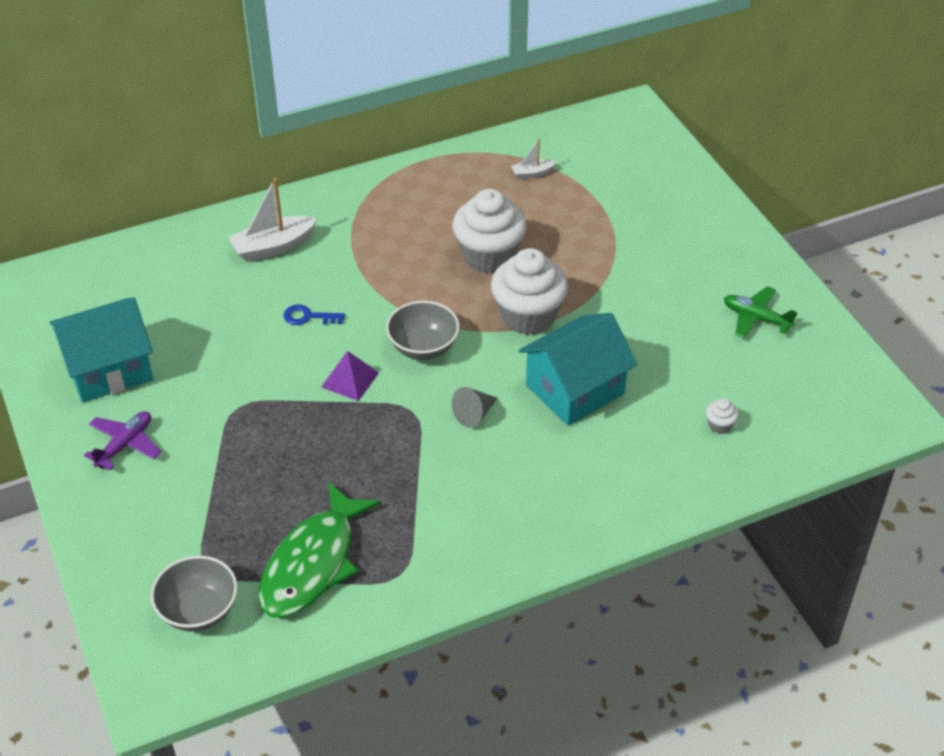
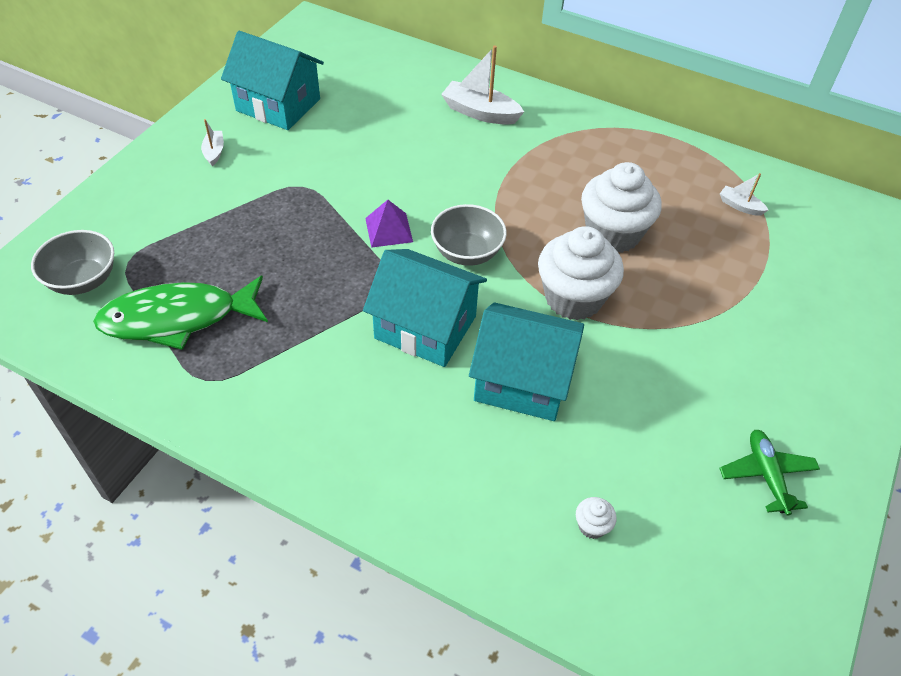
camera: 50 degrees right, 5 degrees up
(125, 445) = (214, 152): purple plane -> white boat
(308, 317) = (430, 170): blue key -> none
(474, 414) = (425, 327): grey cone -> turquoise house

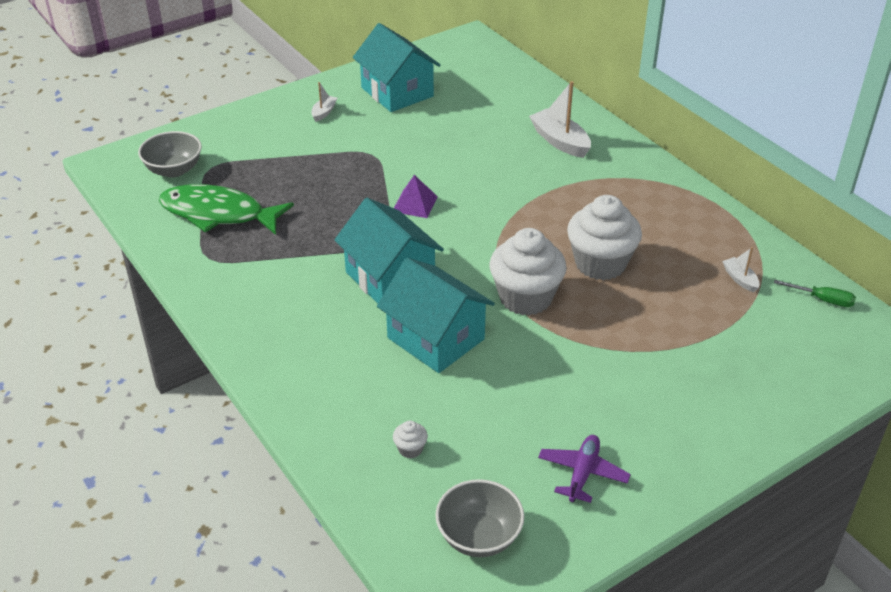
camera: 30 degrees right, 10 degrees down
(467, 252) = (464, 238): grey bowl -> grey bowl (479, 536)
(766, 475) = (582, 473): green plane -> purple plane
(818, 202) = (822, 300): none -> green screwdriver

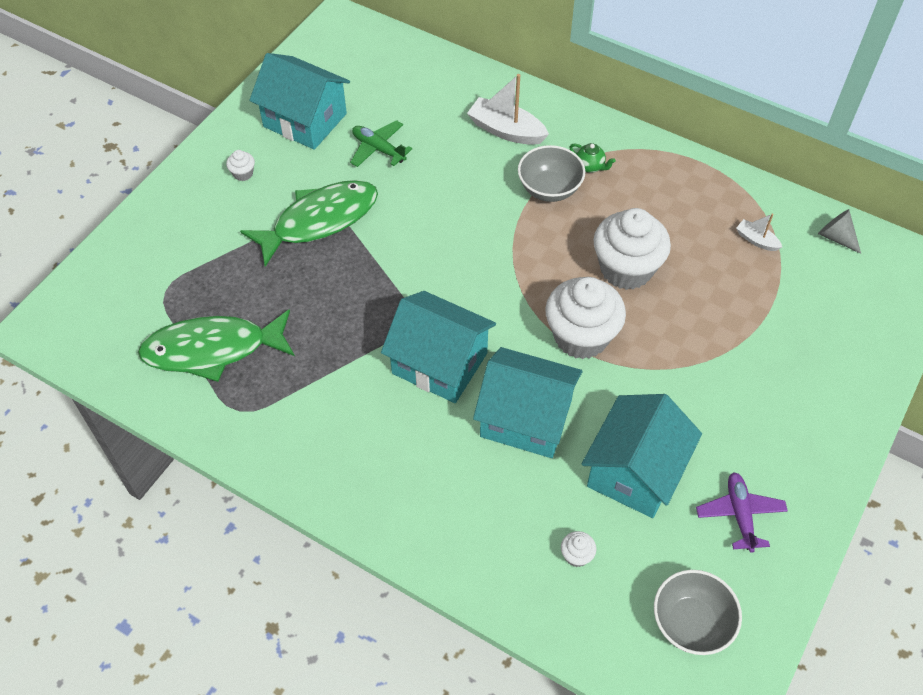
camera: 25 degrees left, 15 degrees up
(174, 170) = (125, 309): grey bowl -> grey bowl (549, 189)
(324, 112) = (243, 174): white boat -> white cupcake
(361, 157) = (319, 221): none -> green fish
(414, 204) = (409, 261): purple pyramid -> none
(443, 125) = (378, 149): none -> green plane
(506, 408) = (635, 471): none -> turquoise house
(617, 185) = (590, 166): none -> green teapot
(822, 300) = (836, 237): green screwdriver -> grey cone

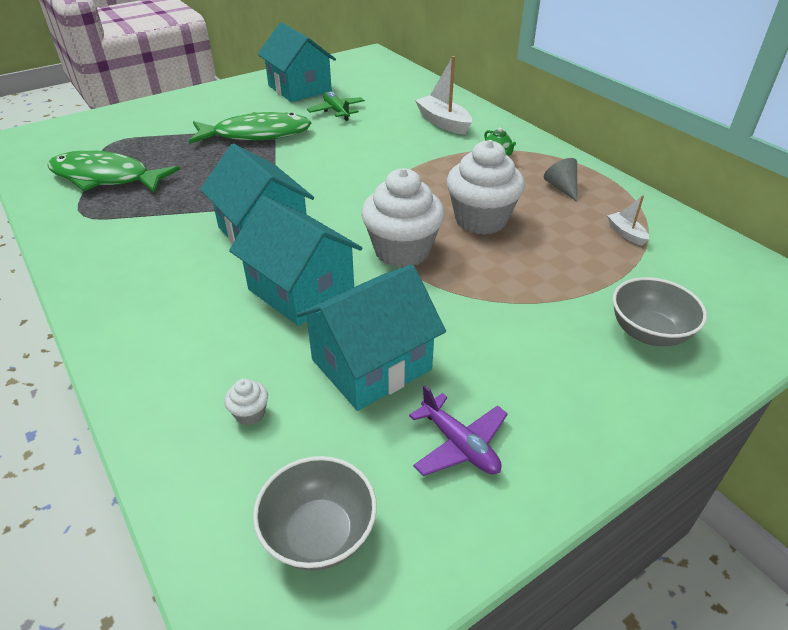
camera: 25 degrees right, 15 degrees down
(243, 174) = (230, 102): white cupcake -> none
(549, 189) = (451, 159): grey bowl -> grey bowl (648, 332)
(740, 514) = (459, 445): purple plane -> purple plane turned 120 degrees clockwise
(836, 237) = (716, 252): grey cone -> grey cone (562, 188)

